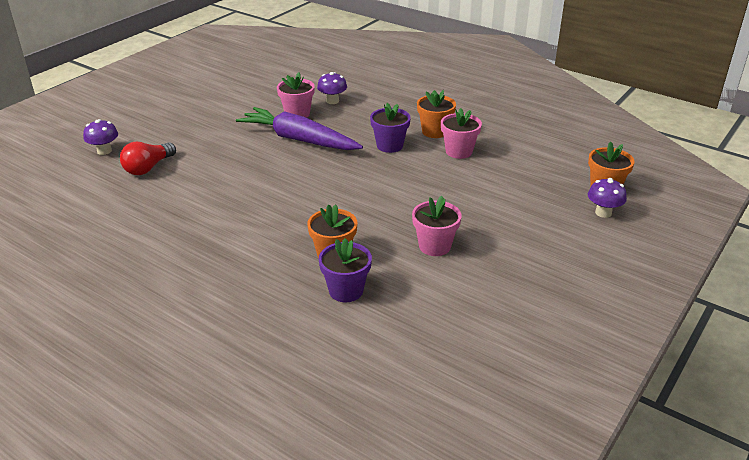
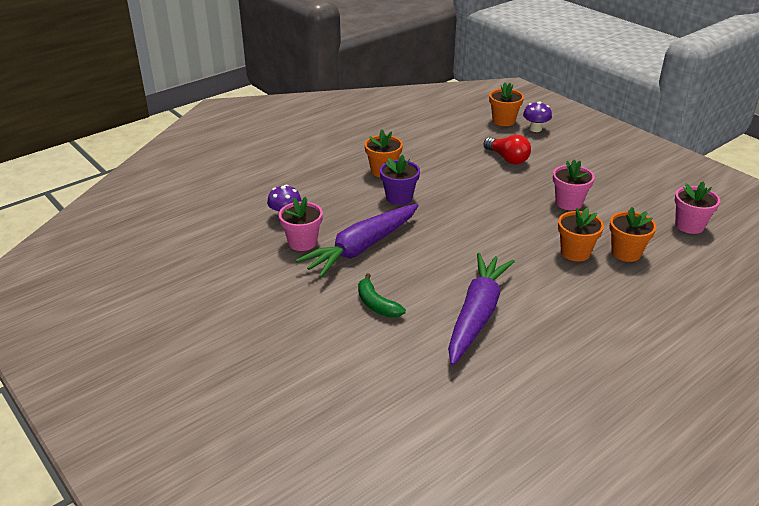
camera: 75 degrees left, 0 degrees up
(104, 151) = (318, 403): purple mushroom -> none
(148, 168) = (380, 363): red light bulb -> red light bulb (507, 158)
(215, 204) = (477, 314): none -> purple carrot
(220, 157) = (376, 304): none -> green banana
(346, 291) = (626, 253): purple flower pot -> orange flower pot
(459, 151) = (425, 166): pink flower pot -> pink flower pot (689, 226)

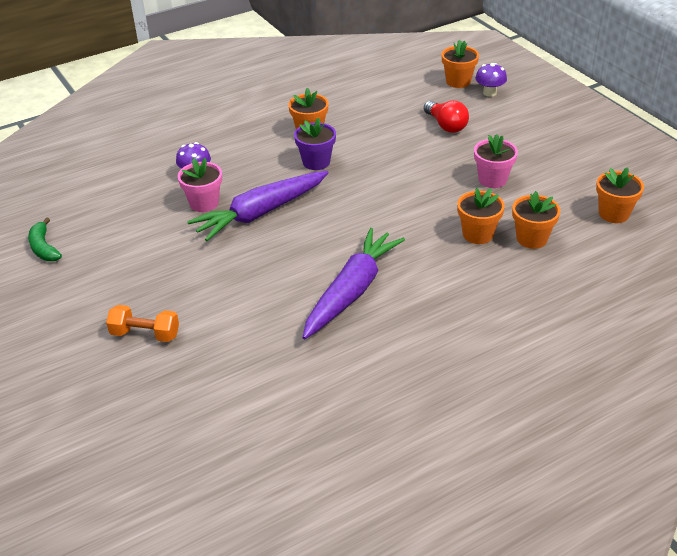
camera: 10 degrees right, 5 degrees up
(282, 375) = (145, 334): none -> orange dumbbell
(376, 304) = (256, 272): green banana -> green banana (44, 248)
(689, 226) = (613, 214): pink flower pot -> orange flower pot

